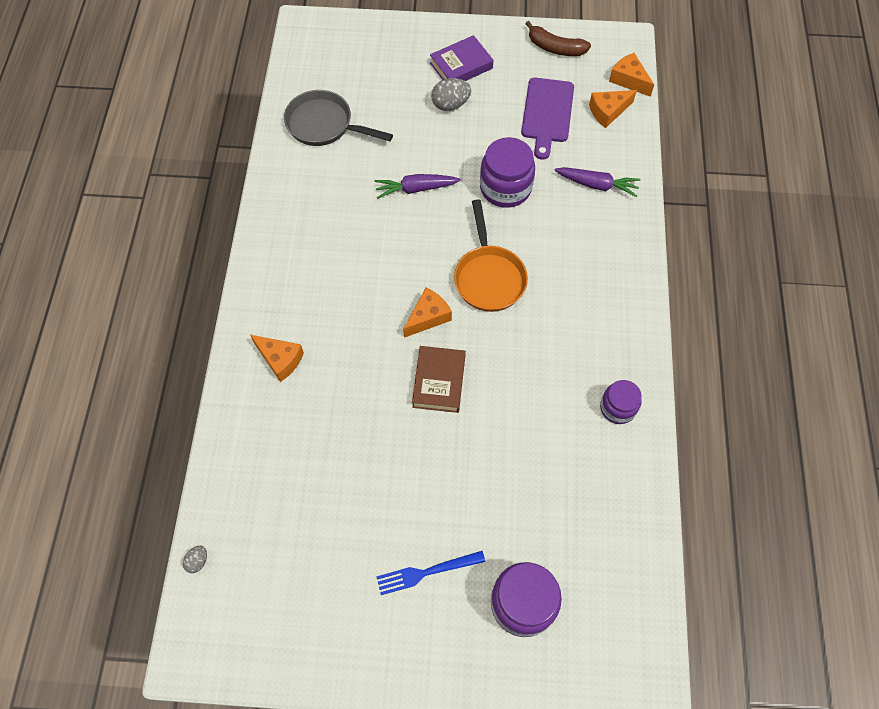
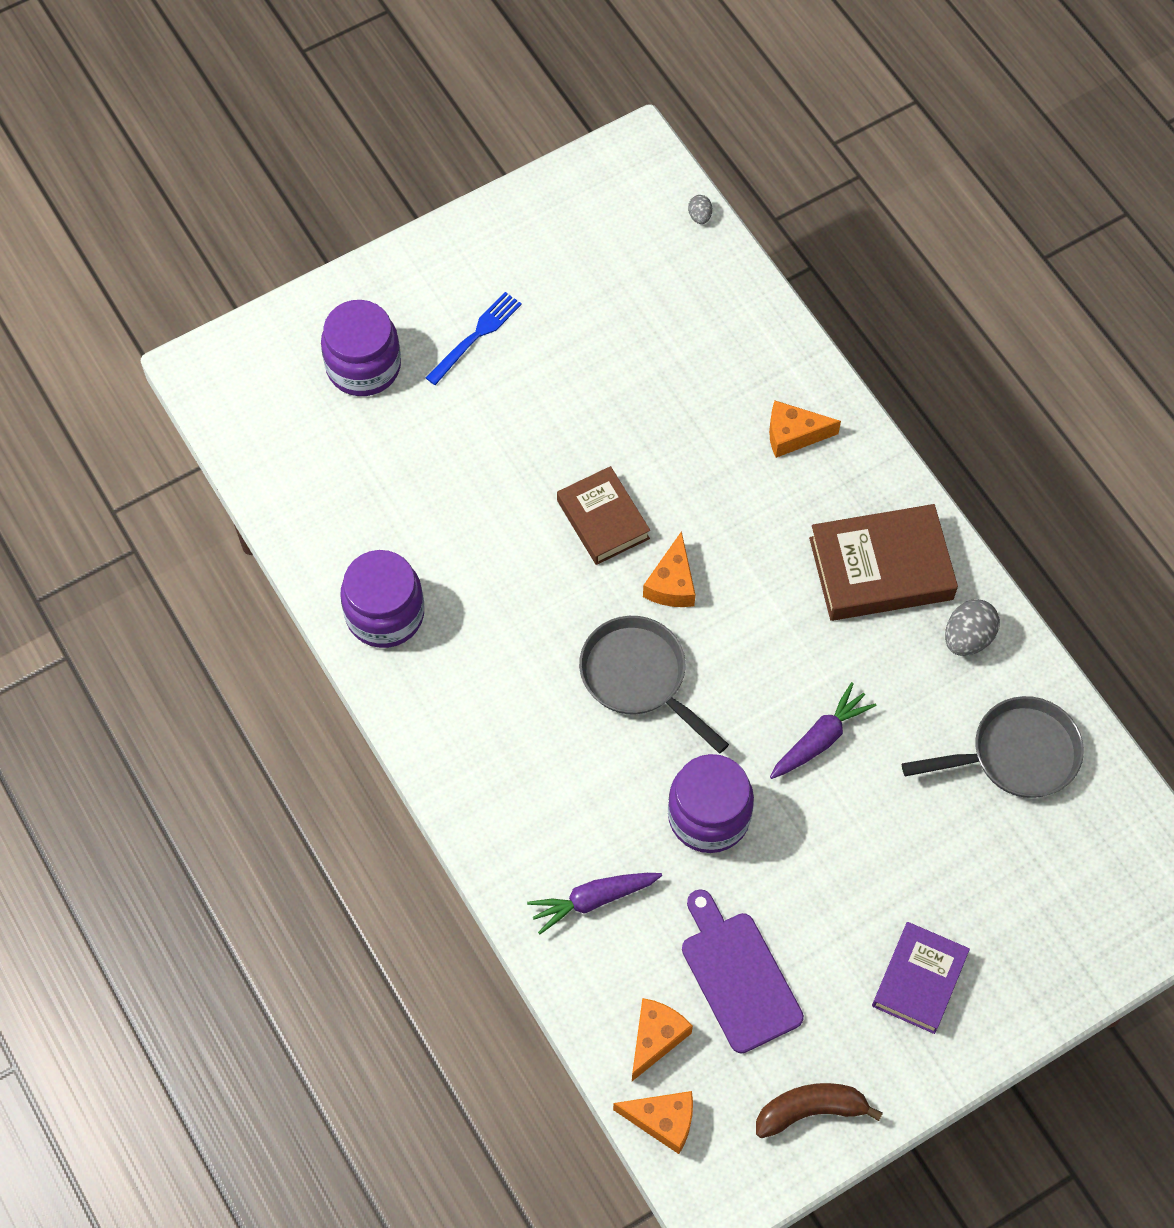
camera: 145 degrees right, 0 degrees up
(304, 252) = (881, 569): none -> brown book
(450, 104) = (880, 901): grey egg -> grey egg (967, 638)
(489, 277) = (639, 678): orange pan -> grey pan
(617, 408) = (385, 614): purple jar -> purple jar, size x1.62

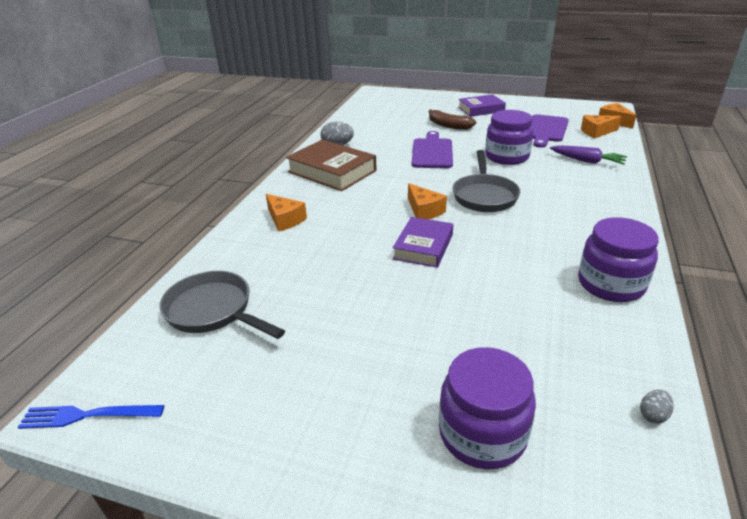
camera: 130 degrees left, 30 degrees down
(476, 336) = (367, 382): blue fork -> blue fork (87, 415)
(603, 519) = (423, 247): brown book -> purple book
(672, 583) = (424, 210): orange cheese -> orange cheese turned 90 degrees clockwise
(699, 216) = (131, 334): grey egg -> grey egg (653, 415)
(810, 1110) = (554, 107): brown banana -> brown banana (448, 125)
(820, 739) = (432, 152): purple carrot -> purple cutting board
(1016, 755) = (372, 124): grey pan -> grey pan (213, 311)

